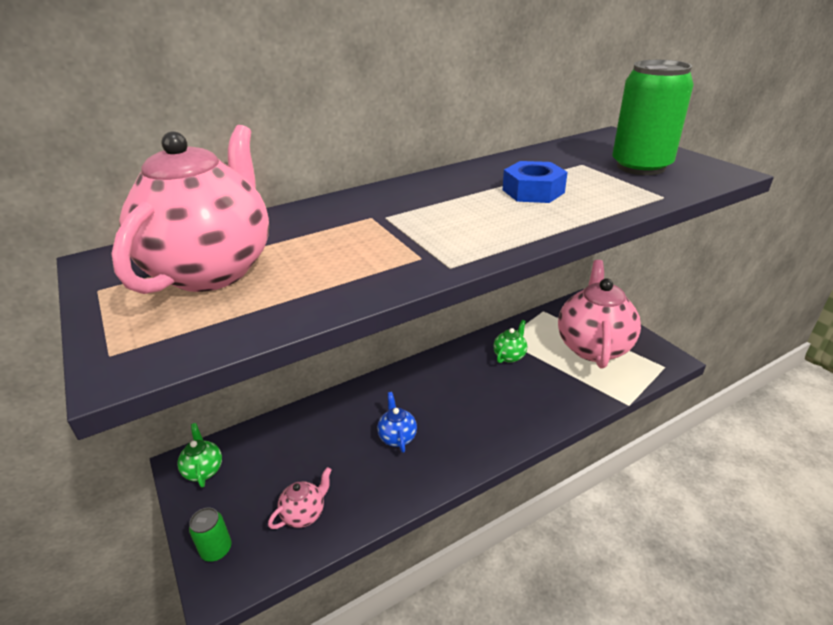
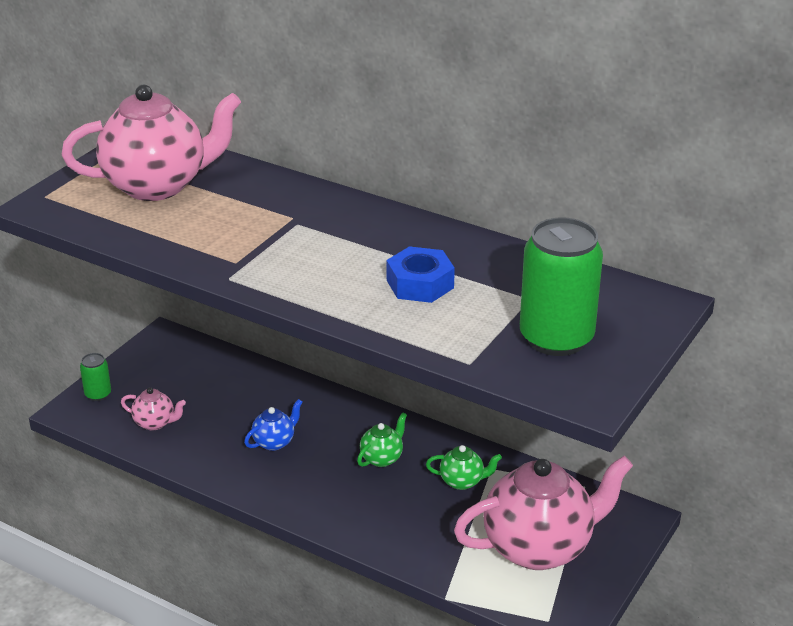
camera: 60 degrees right, 0 degrees up
(204, 470) = (164, 350): green teapot -> green teapot (382, 458)

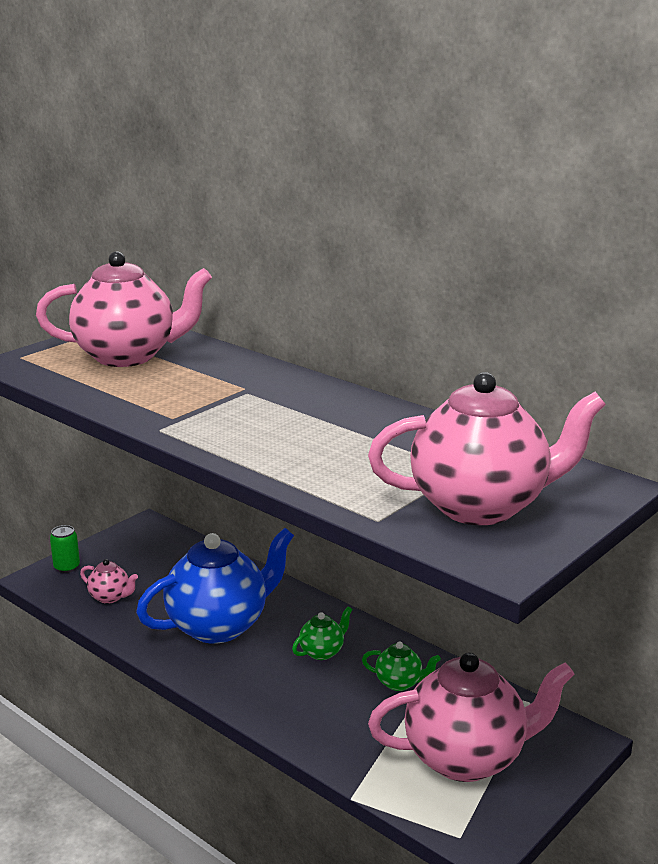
camera: 10 degrees right, 10 degrees down
(274, 442) = (219, 626): blue teapot -> blue teapot, size x2.34
(420, 284) = (350, 449): blue nut -> none
(556, 338) = (481, 506): green can -> pink teapot

